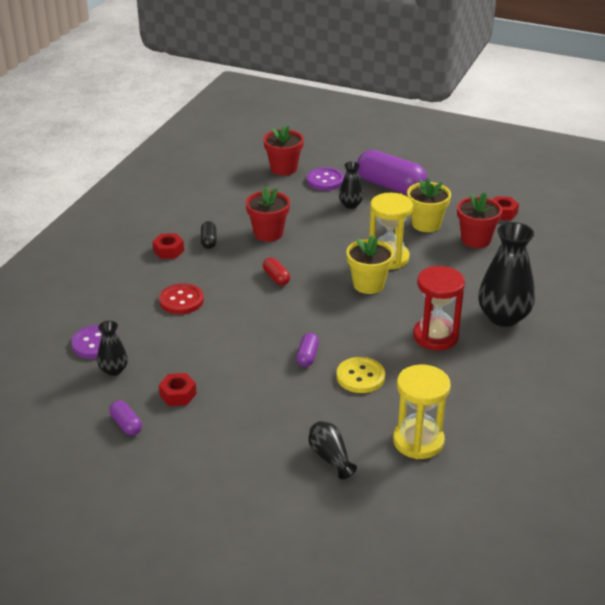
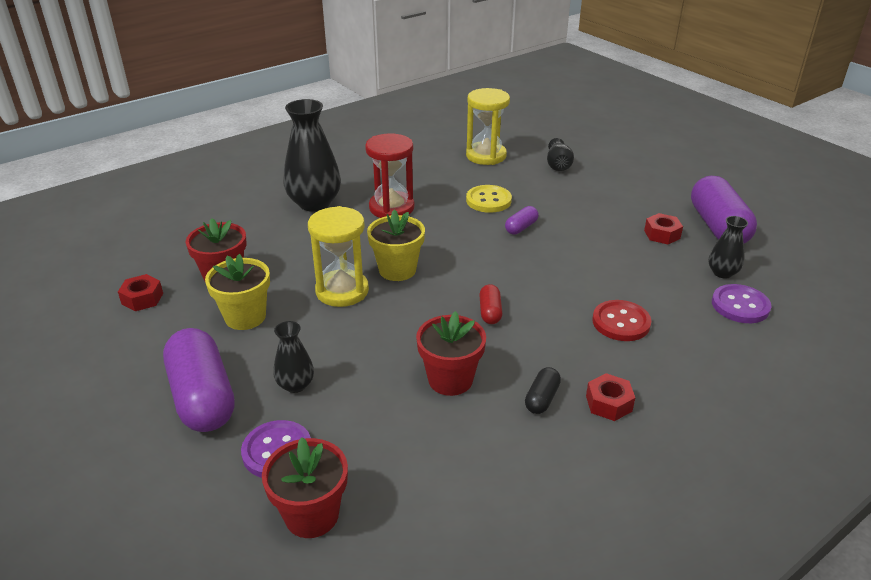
camera: 150 degrees left, 0 degrees up
(126, 424) = (718, 227): purple capsule -> purple capsule, size x2.21

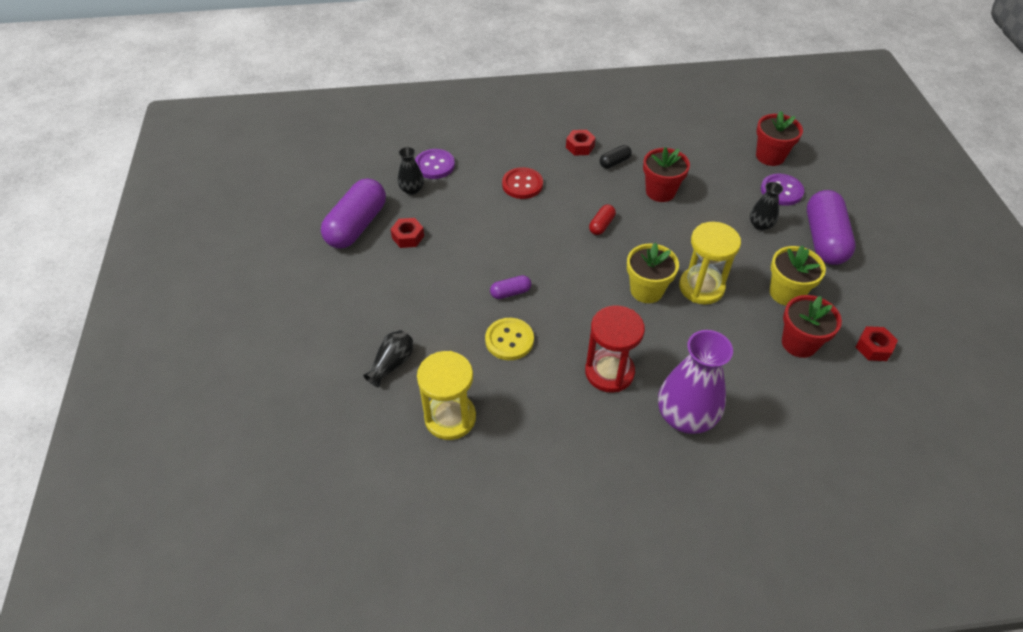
camera: 150 degrees left, 15 degrees up
(314, 203) = (685, 416): black vase -> purple vase

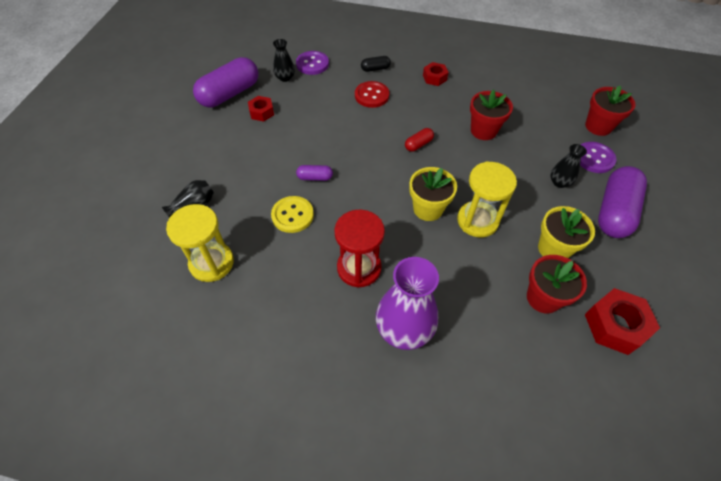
camera: 20 degrees right, 5 degrees up
(614, 162) = (457, 97): black capsule -> black capsule (375, 69)
(873, 347) = (615, 326): red nut -> red nut, size x1.69

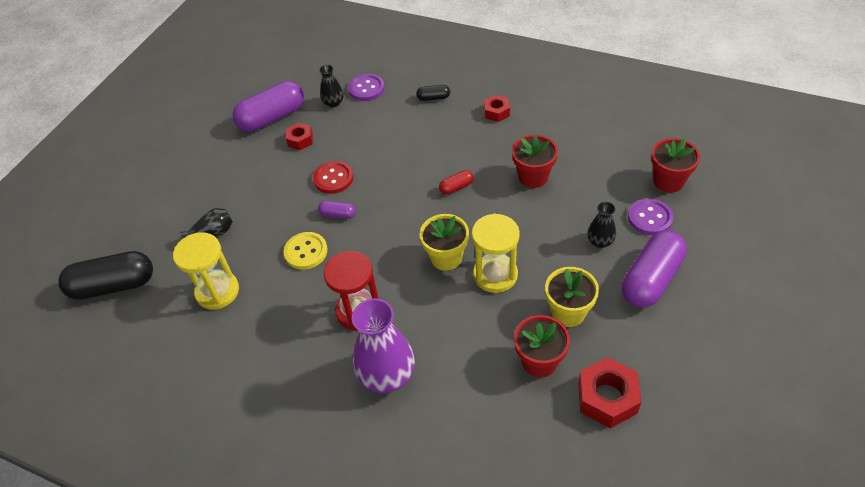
camera: 15 degrees right, 5 degrees down
(98, 268) = (113, 285): none -> black capsule
(371, 95) = (421, 129): red button -> red button (333, 178)

